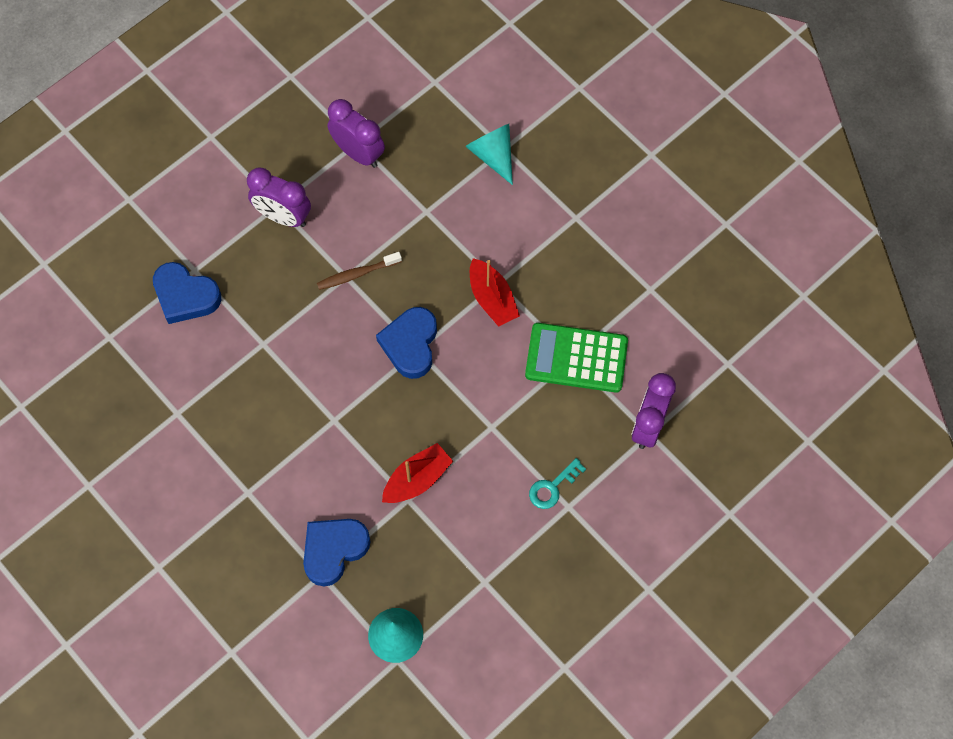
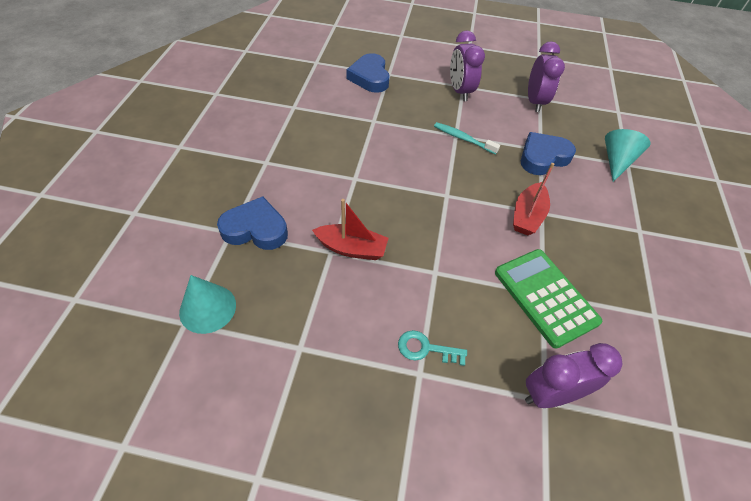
camera: 50 degrees right, 15 degrees down
(357, 274) = (463, 139): brown toothbrush -> turquoise toothbrush
(410, 344) = (447, 189): blue heart -> blue heart (543, 157)

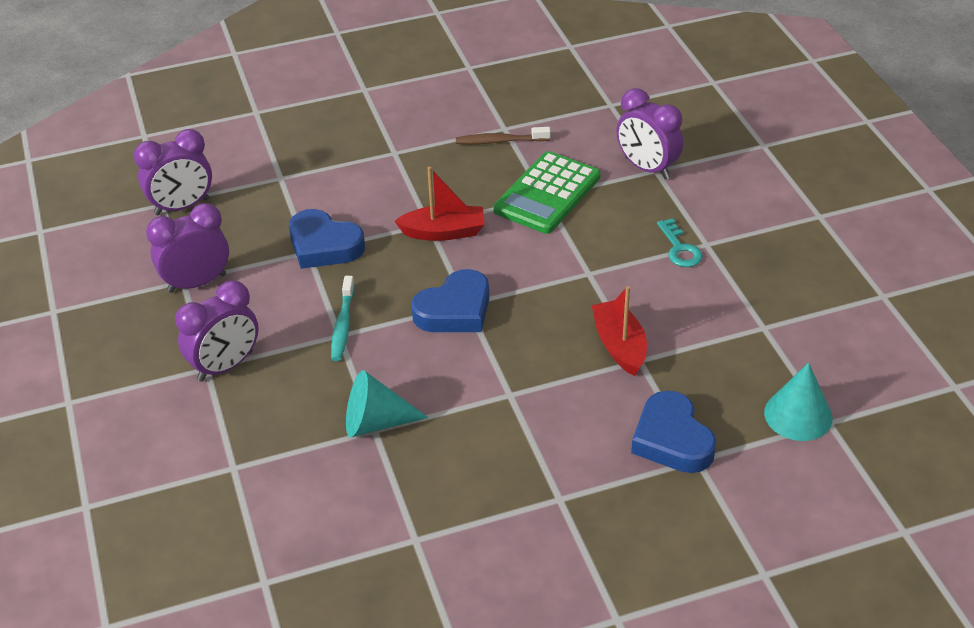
camera: 115 degrees left, 10 degrees down
(370, 77) = (262, 486): blue heart -> blue heart (455, 310)
(611, 117) = (182, 207): none -> purple clock
(616, 161) = (282, 187): turquoise cone -> turquoise cone (375, 422)
(635, 302) = (500, 141): none -> brown toothbrush

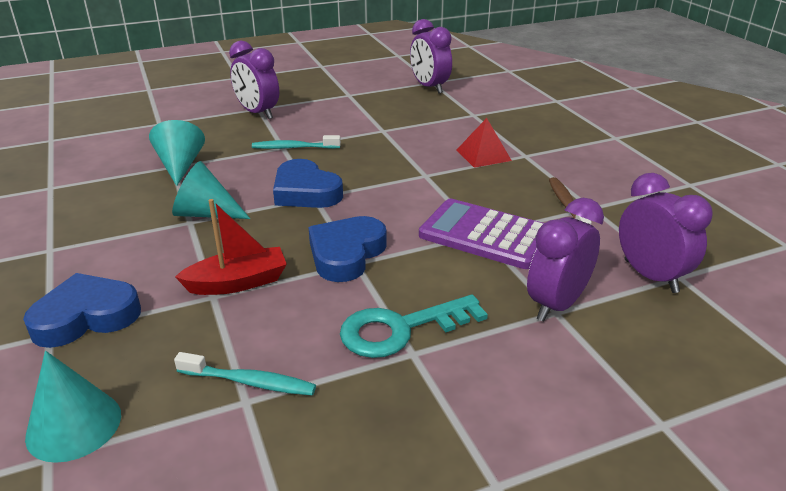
camera: 85 degrees right, 10 degrees down
(197, 283) = (346, 98): purple clock -> purple clock (650, 276)
(324, 245) = (390, 135): blue heart -> blue heart (346, 254)
(389, 180) = (483, 155): none -> red pyramid
(444, 232) = (413, 182): red boat -> none
(494, 383) = (206, 213): none -> turquoise cone
(547, 194) = (485, 235): green calculator -> purple calculator
(680, 248) = (401, 329): turquoise key -> turquoise key, size x1.62
(744, 326) = (250, 382): none -> turquoise toothbrush

